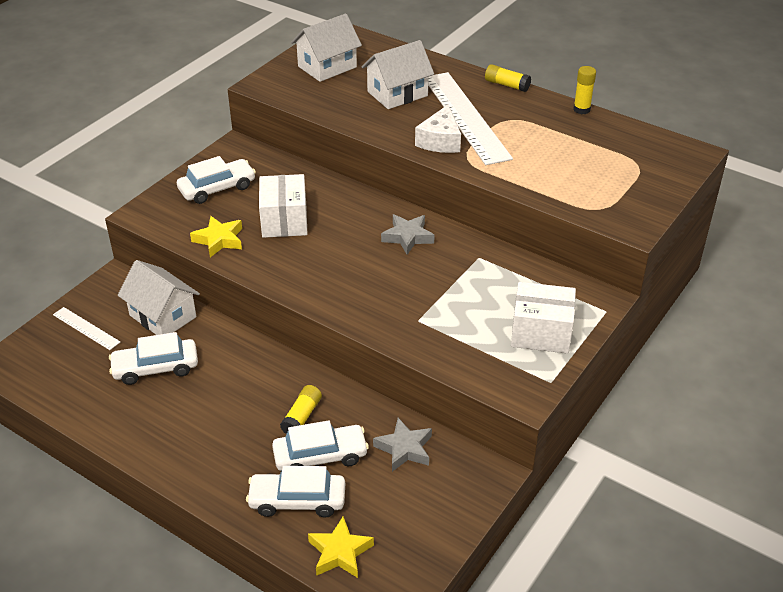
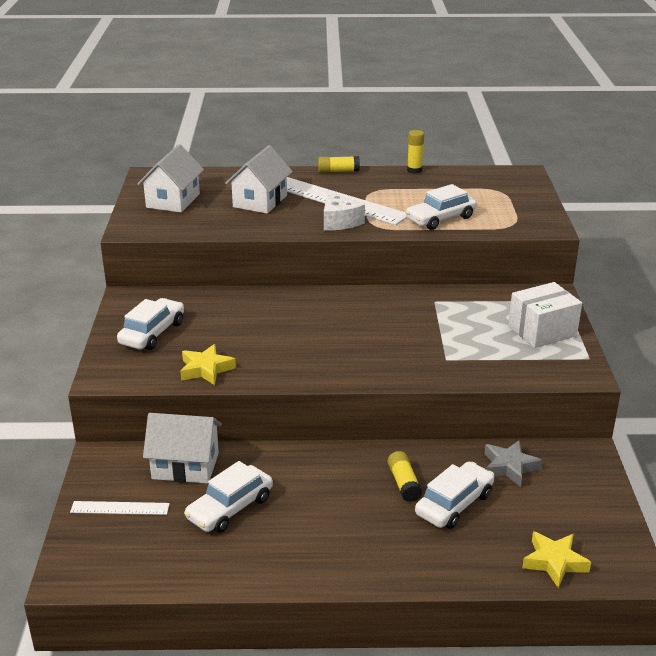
camera: 35 degrees left, 10 degrees down
(284, 221) = (246, 334): white box -> none
(297, 501) = (477, 544): white car -> white car (440, 219)
(408, 237) = (363, 308): grey star -> none

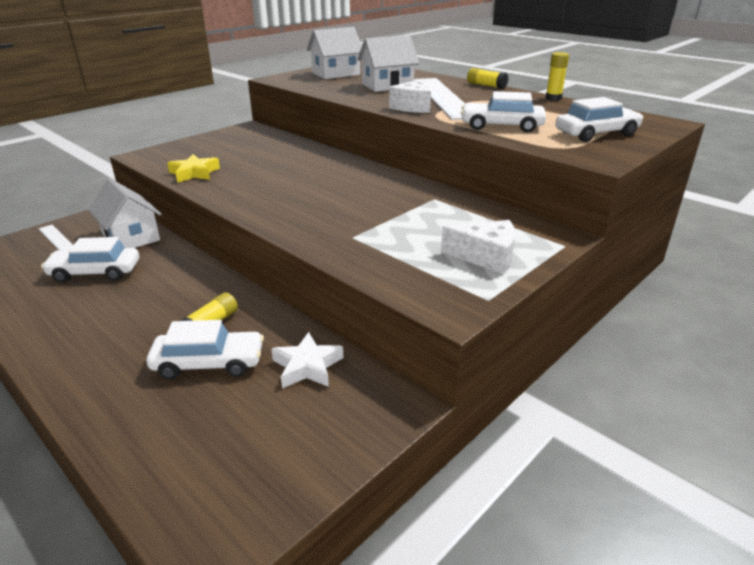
camera: 45 degrees right, 0 degrees up
(152, 333) = (216, 146): white car -> white car (596, 134)
(509, 467) = (307, 366): grey star -> white star
(542, 331) = (486, 257): white box -> white cheese
(554, 562) = (172, 474): yellow star -> none

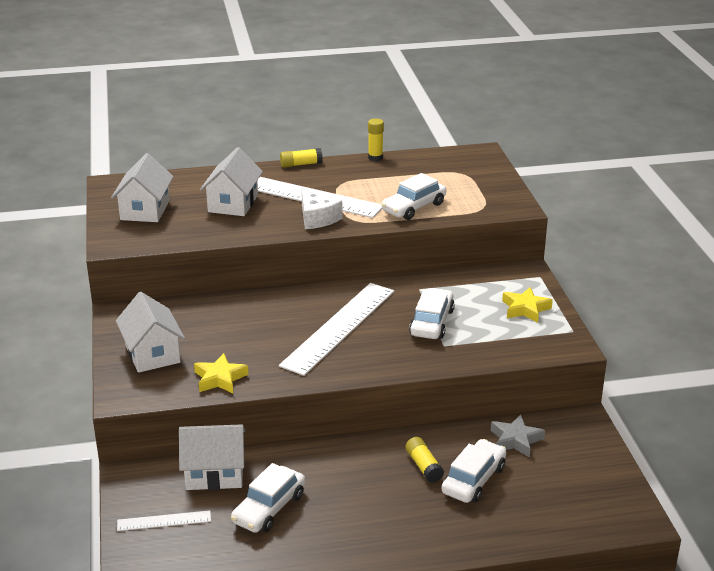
camera: 55 degrees left, 0 degrees up
(207, 148) = (152, 353): none -> white house
(307, 366) = (515, 440): white star -> grey star
(321, 188) = (339, 327): none -> white ruler
(486, 257) = (525, 309): white cheese -> yellow star
(596, 134) = (472, 185): white car -> white car (432, 322)

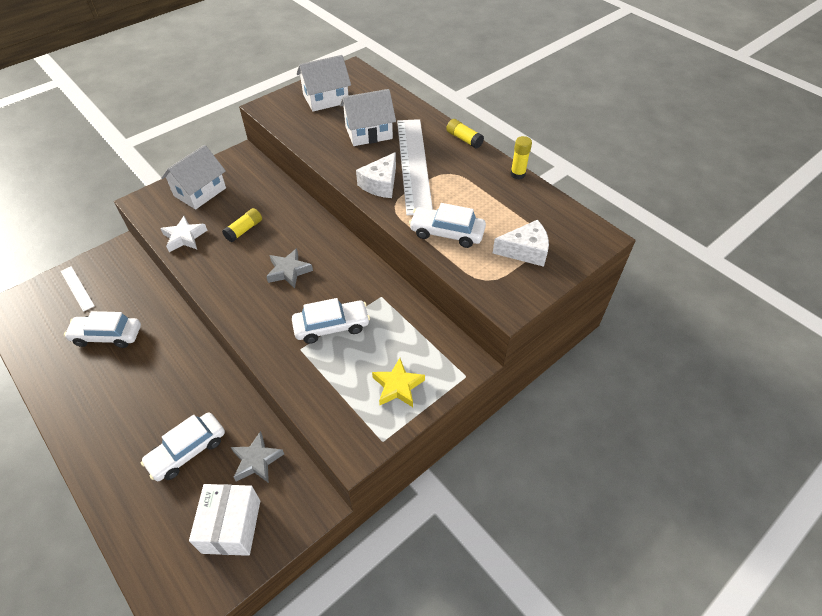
camera: 60 degrees right, 20 degrees up
(215, 473) = (136, 289): white house -> none
(220, 379) = (184, 237): yellow star -> white star
(339, 327) = (289, 271): white ruler -> grey star
(424, 466) = (192, 408): yellow glue stick -> yellow glue stick (244, 230)
(467, 183) = (525, 251): none -> white cheese
(473, 480) = (187, 451): white car -> white car turned 135 degrees clockwise
(574, 470) = (231, 526): none -> white box

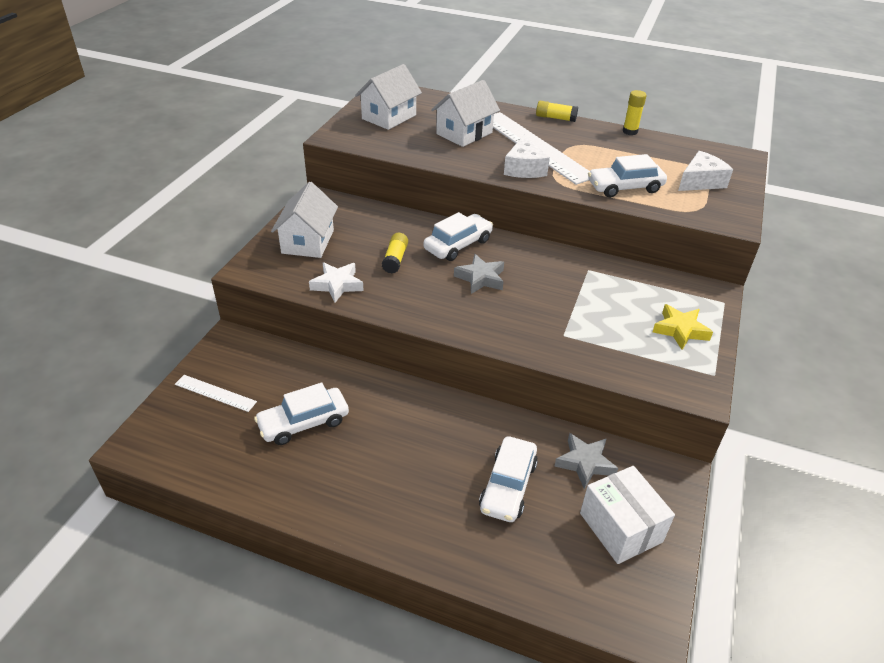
camera: 30 degrees left, 10 degrees down
(331, 326) = (571, 307): white car -> white car (458, 245)

